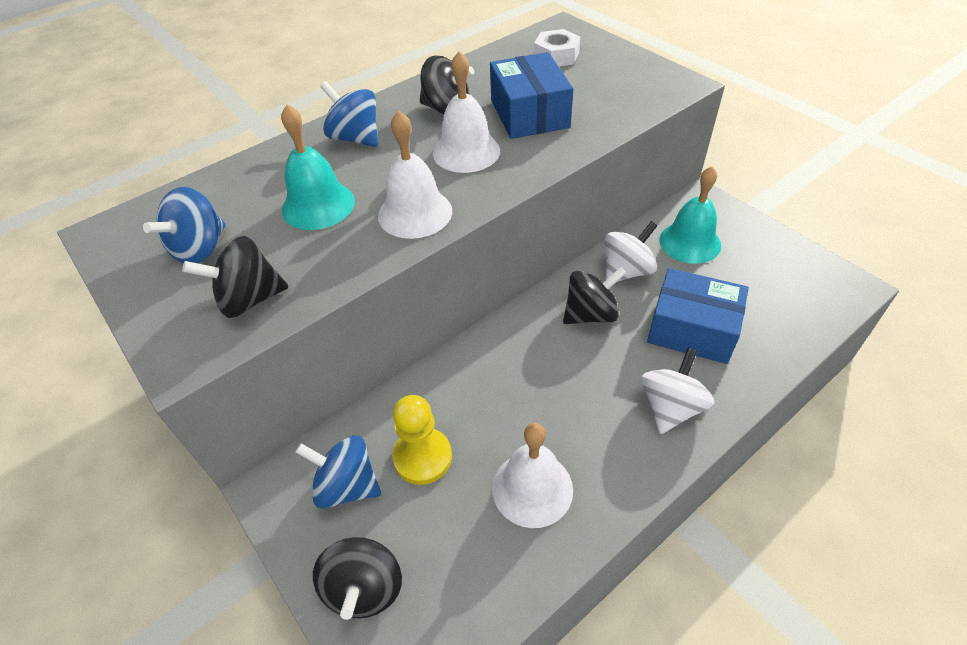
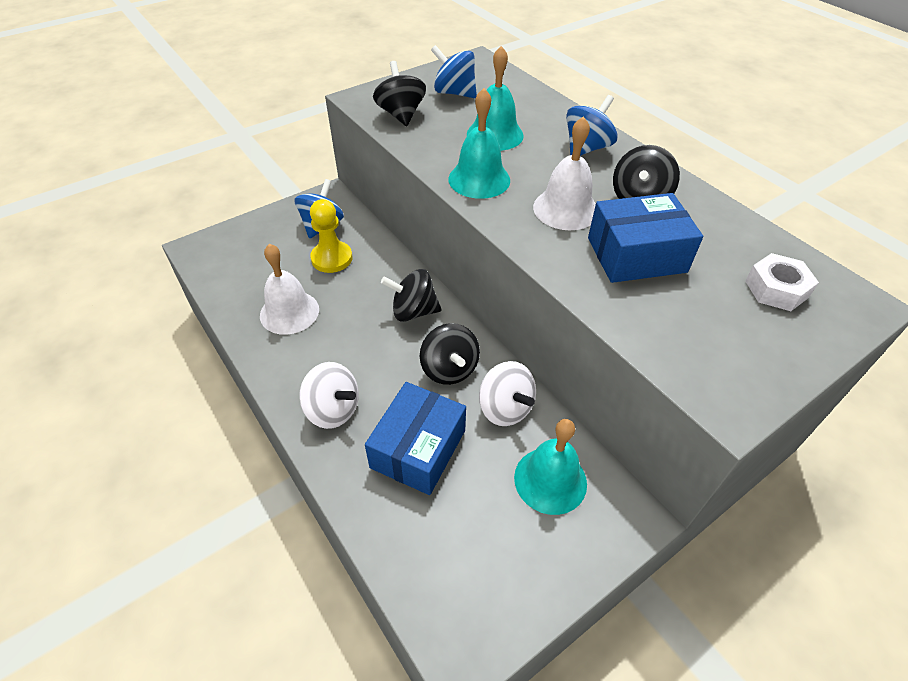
camera: 90 degrees right, 0 degrees up
(364, 588) = (254, 234): black spinning top -> black spinning top (413, 311)
(415, 213) = (479, 179): white bell -> turquoise bell

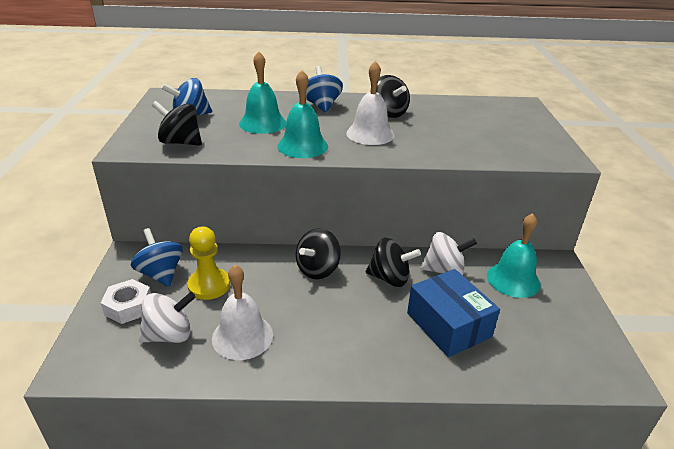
camera: 55 degrees left, 15 degrees down
(333, 410) = (376, 354): white spinning top -> white spinning top (169, 335)
(636, 255) = (434, 133): blue box -> none
(776, 289) = (496, 115): white nut -> white nut (128, 307)

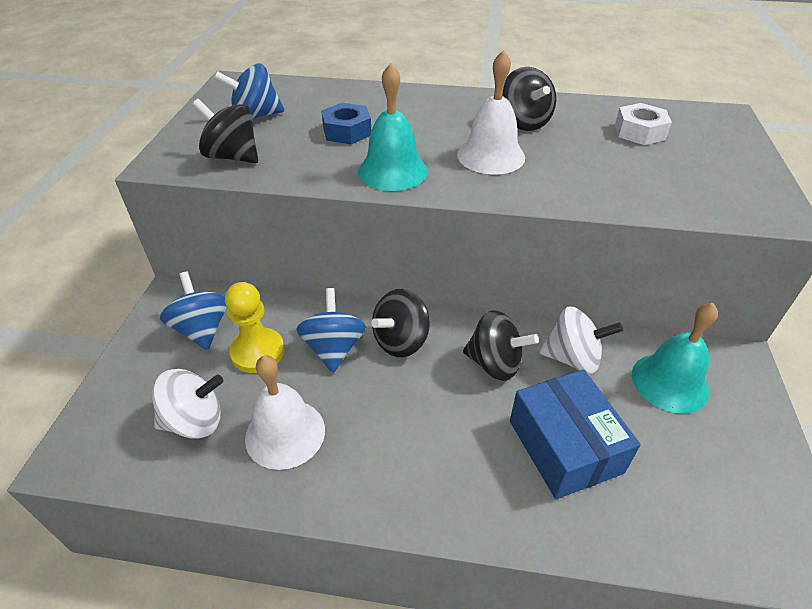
camera: 10 degrees right, 10 degrees up
(128, 307) = (154, 374): white nut -> white nut (639, 132)
(262, 123) = (347, 131): turquoise bell -> blue nut
(321, 106) = (432, 107): blue spinning top -> blue spinning top (334, 348)

